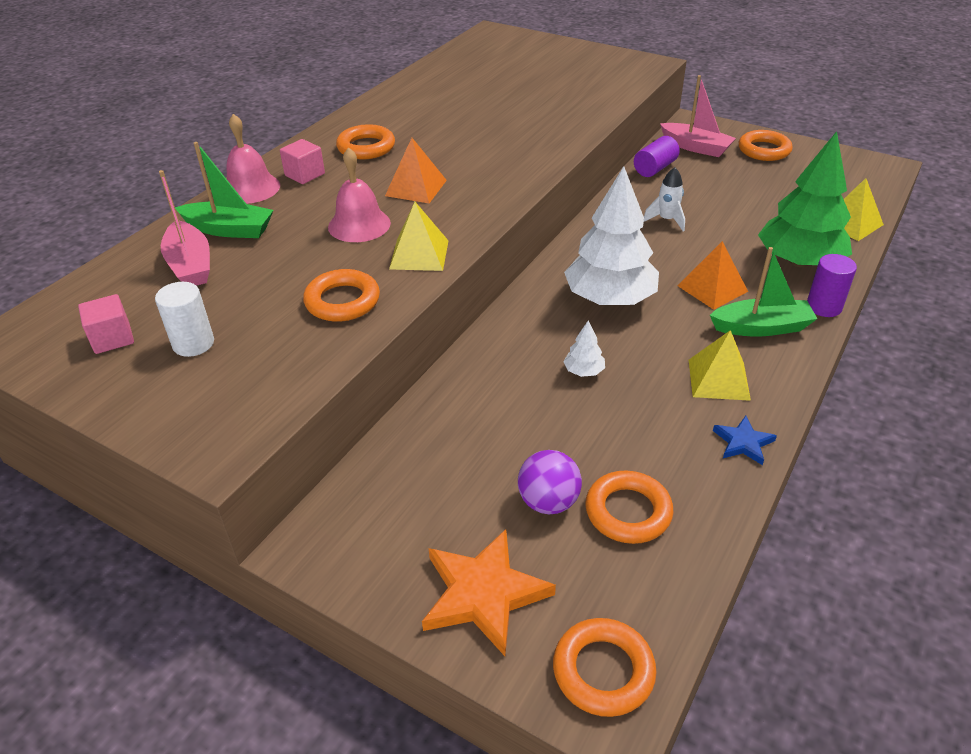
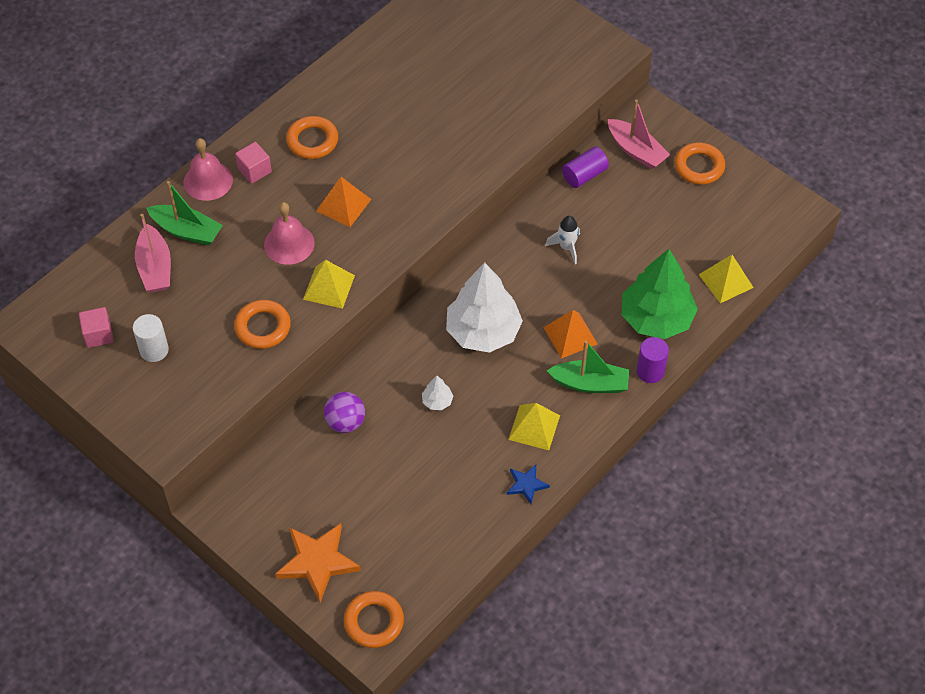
camera: 10 degrees right, 15 degrees up
(548, 502) = (377, 506): purple ball -> purple ball (345, 422)
(628, 512) = (426, 523): orange ring -> none

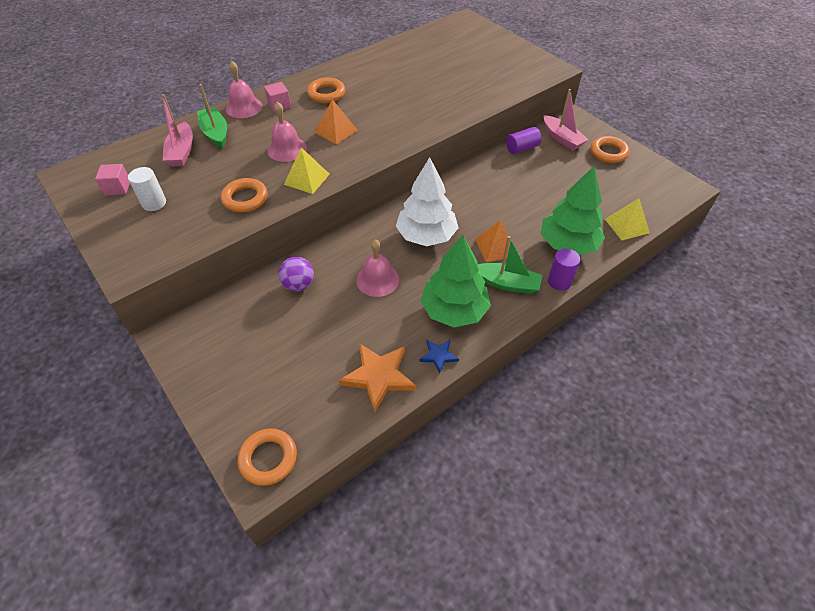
camera: 10 degrees right, 5 degrees down
(187, 231) = (215, 133): green boat -> green boat turned 150 degrees counterclockwise
(317, 562) = (236, 394): orange star -> orange star (379, 376)
(437, 401) = (377, 280): white tree -> pink bell
(534, 427) = (454, 310): yellow pyramid -> green tree
(566, 247) = (502, 189): white rocket -> none

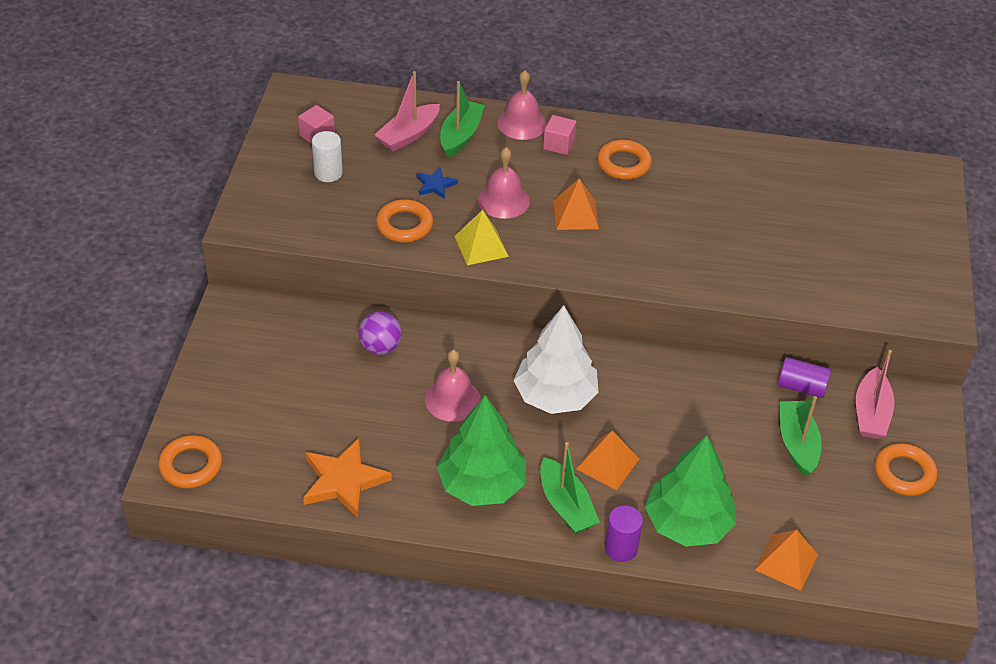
camera: 45 degrees right, 5 degrees down
(438, 356) = (413, 509): blue star -> blue star (435, 185)
(555, 173) = (797, 444): none -> green boat
(626, 226) = (786, 562): yellow pyramid -> orange pyramid

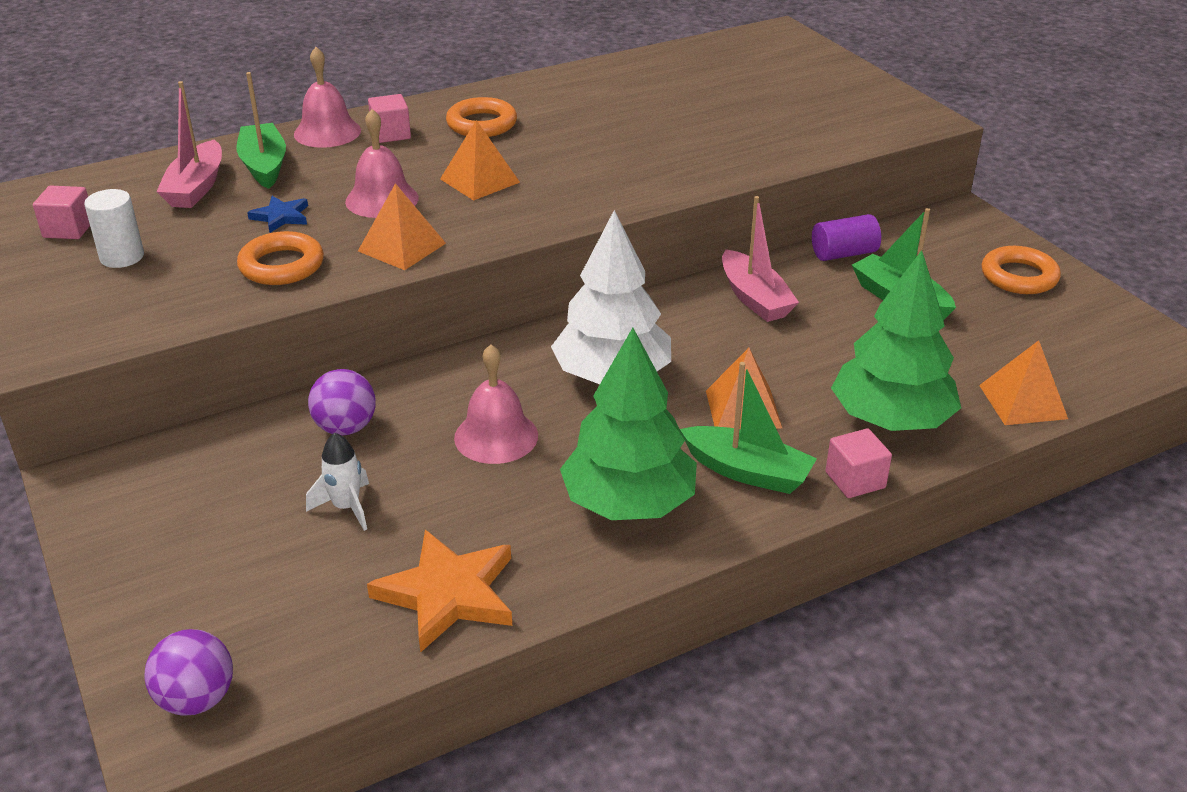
camera: 35 degrees left, 10 degrees down
(191, 465) = (197, 699): orange ring -> purple ball
(339, 399) = (346, 507): none -> white rocket
(481, 246) = (402, 247): yellow pyramid -> orange pyramid
(621, 548) = (855, 480): purple cylinder -> pink cube
(871, 413) = (929, 245): pink boat -> pink boat (754, 298)

